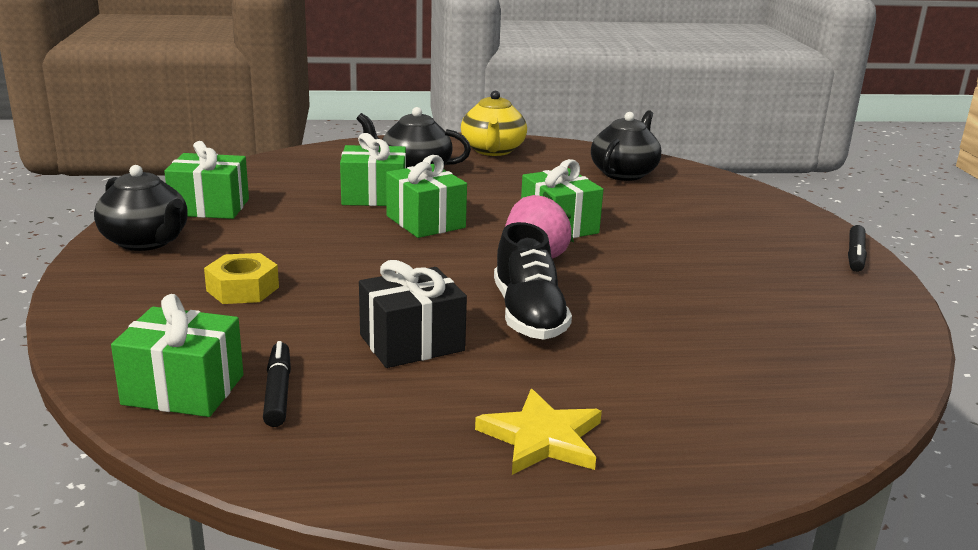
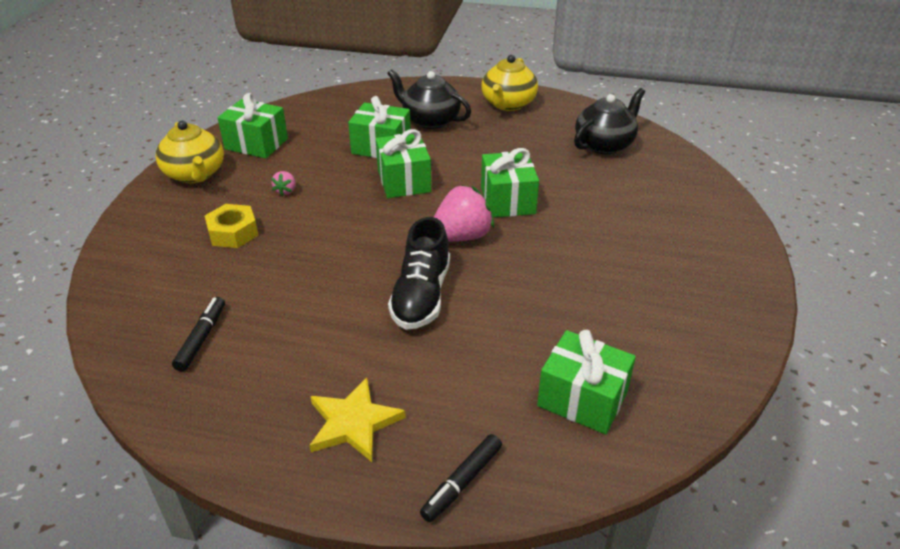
camera: 20 degrees right, 15 degrees up
(146, 242) = (195, 174): black teapot -> yellow teapot
(183, 389) = (144, 323): green gift -> green gift (582, 399)
(283, 244) = (286, 191): none -> pink strawberry
(412, 343) = (318, 308): black gift -> none
(855, 255) = (751, 275): black marker -> black marker (462, 482)

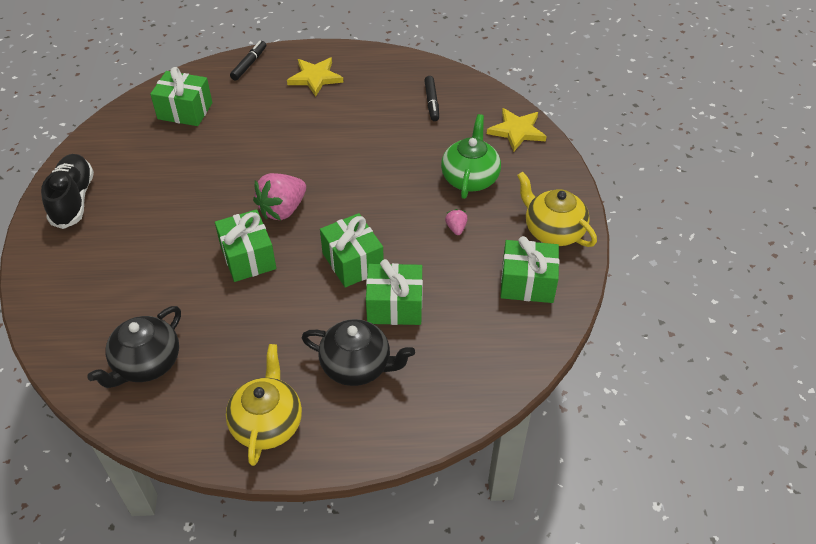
camera: 165 degrees right, 10 degrees up
(129, 275) = (517, 131): none -> yellow star
(233, 233) = (470, 178): yellow nut -> green teapot
(421, 296) = (300, 154): black shoe -> black shoe (73, 200)

